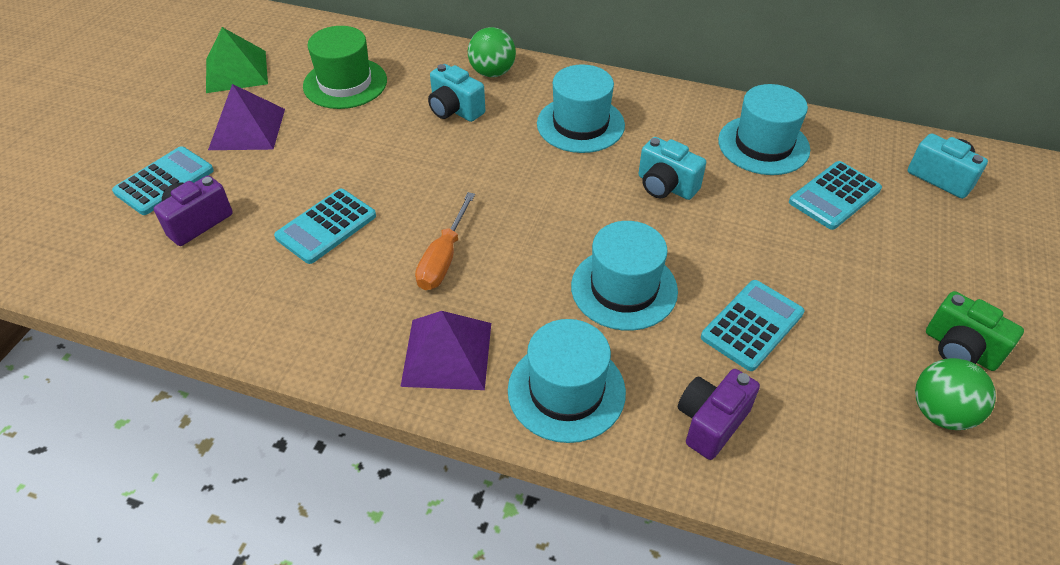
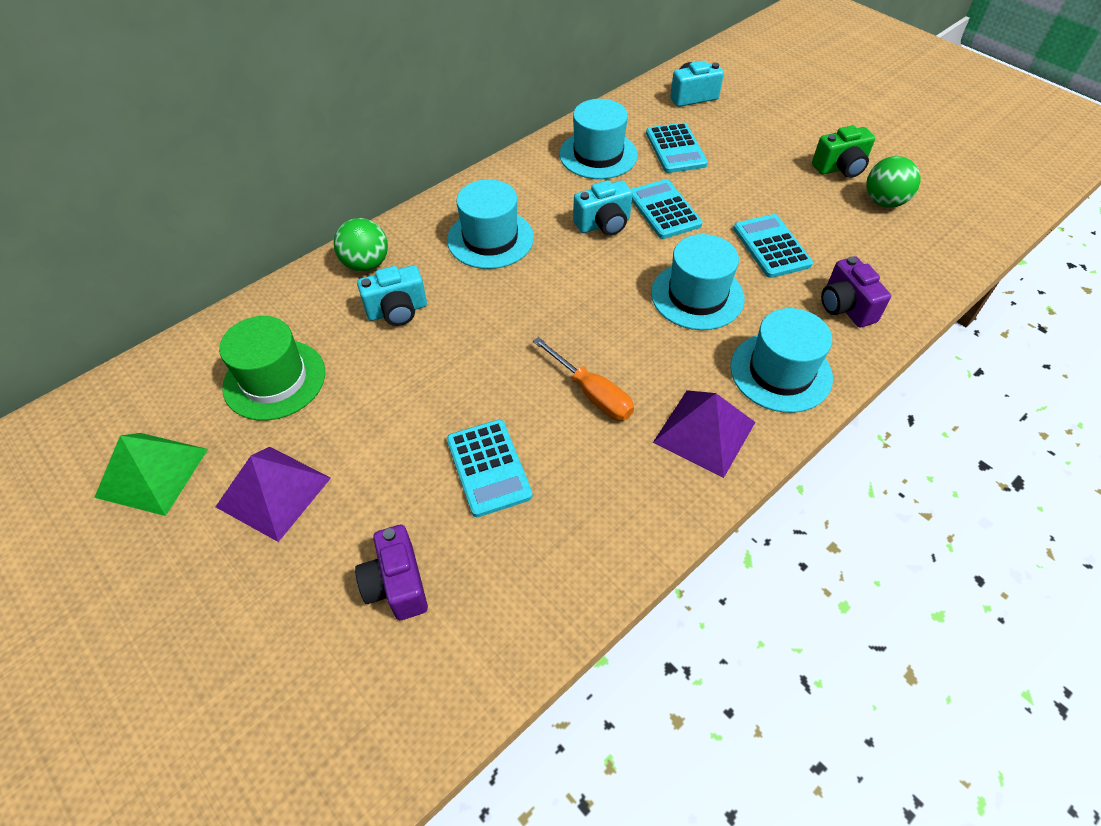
camera: 60 degrees left, 5 degrees up
(164, 181) = (299, 602): turquoise calculator -> turquoise calculator (664, 210)

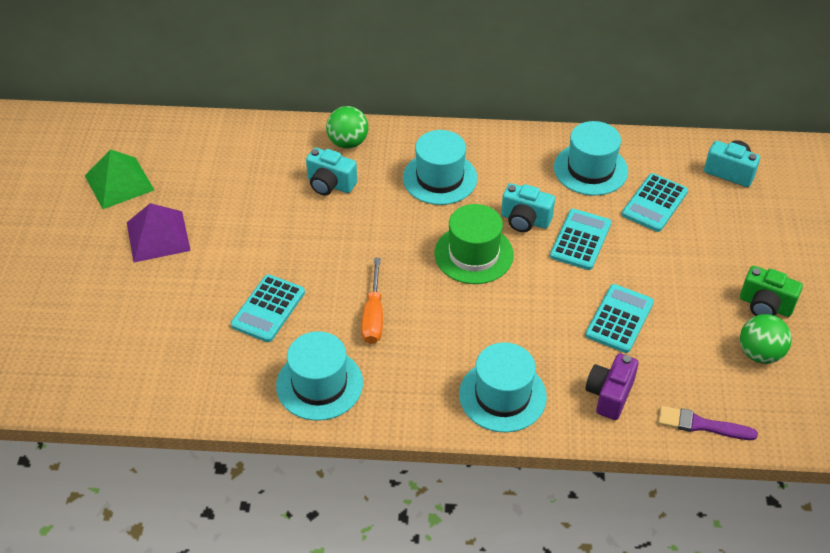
camera: 45 degrees right, 5 degrees down
(274, 379) = (223, 176): green hat -> green hat (473, 254)
(397, 584) = (158, 327): purple camera -> none
(697, 296) = (519, 310): turquoise hat -> turquoise hat (319, 384)
(704, 432) = (406, 388): purple pyramid -> none
(926, 278) = (701, 425): none -> purple brush

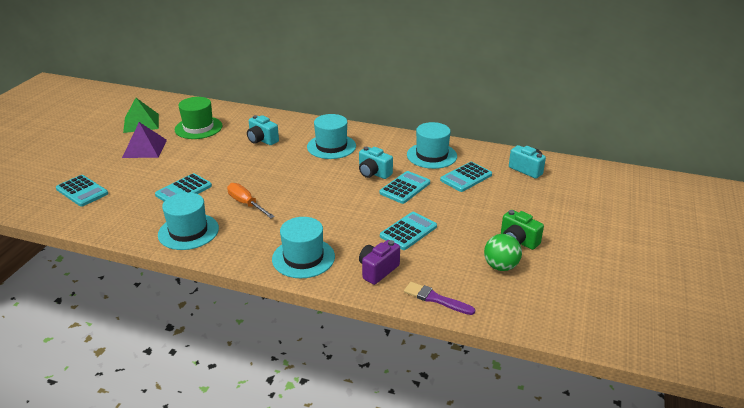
camera: 15 degrees right, 15 degrees down
(114, 342) = (82, 191): none -> turquoise calculator
(348, 142) = (286, 123): green ball -> none
(373, 315) = (246, 204): orange screwdriver -> orange screwdriver turned 120 degrees clockwise
(473, 254) = (330, 184): green hat -> green hat (198, 128)

